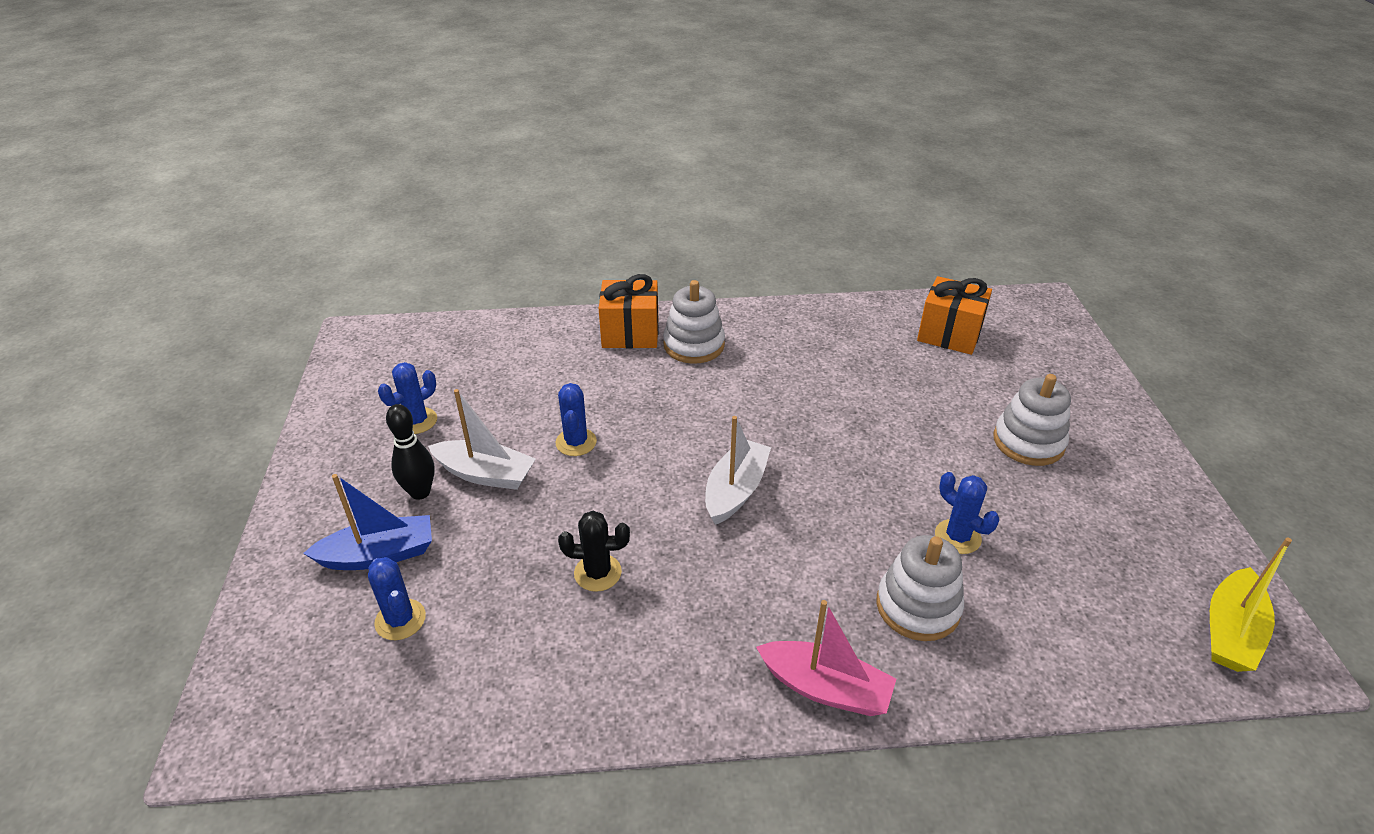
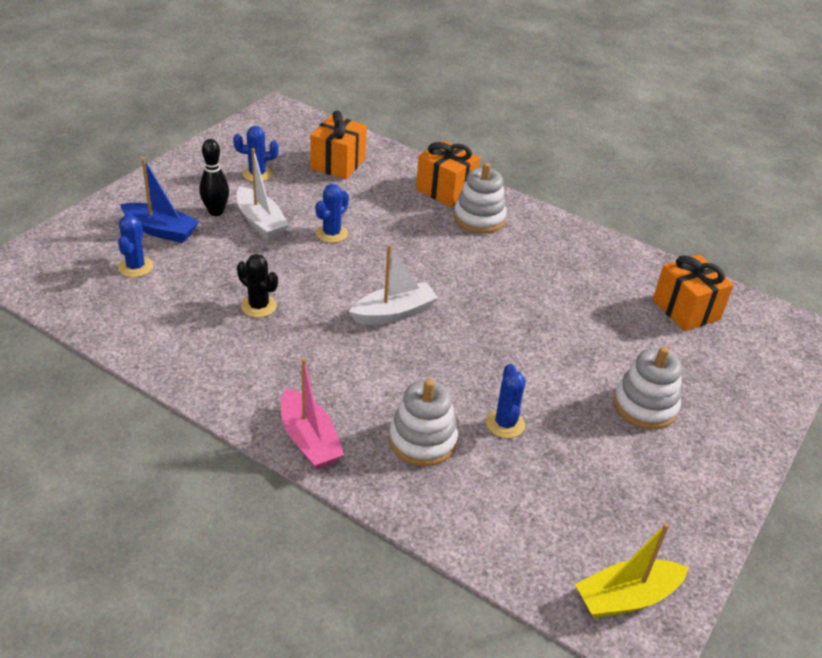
camera: 35 degrees right, 0 degrees up
(492, 362) = (338, 164): none -> orange gift

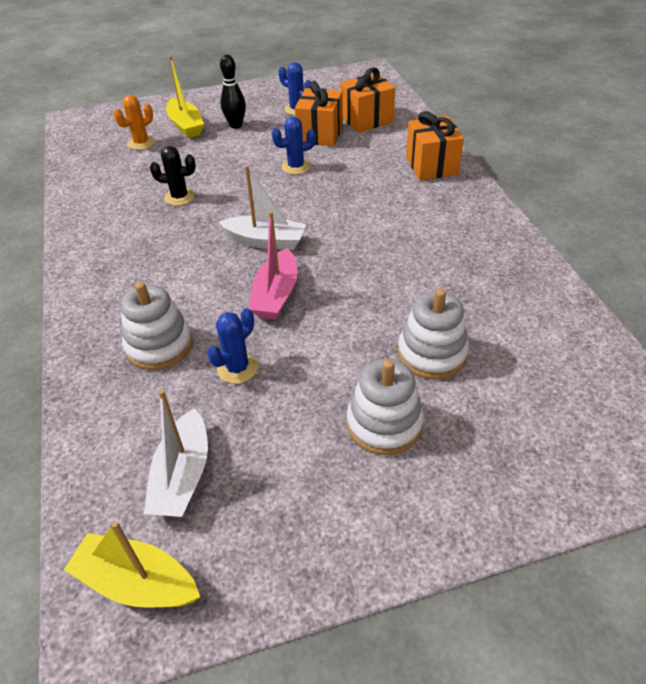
camera: 45 degrees right, 5 degrees up
(135, 267) = (141, 143): blue cactus -> orange cactus
(160, 230) = (186, 126): blue boat -> yellow boat
(258, 306) = (179, 197): black cactus -> black cactus turned 75 degrees counterclockwise
(260, 222) = (256, 142): white boat -> white boat (182, 476)
(309, 440) = (88, 302): pink boat -> pink boat (276, 295)
(479, 218) = (433, 197): white stacking toy -> white stacking toy (432, 354)
(686, 310) = (548, 358): orange gift -> orange gift (320, 134)

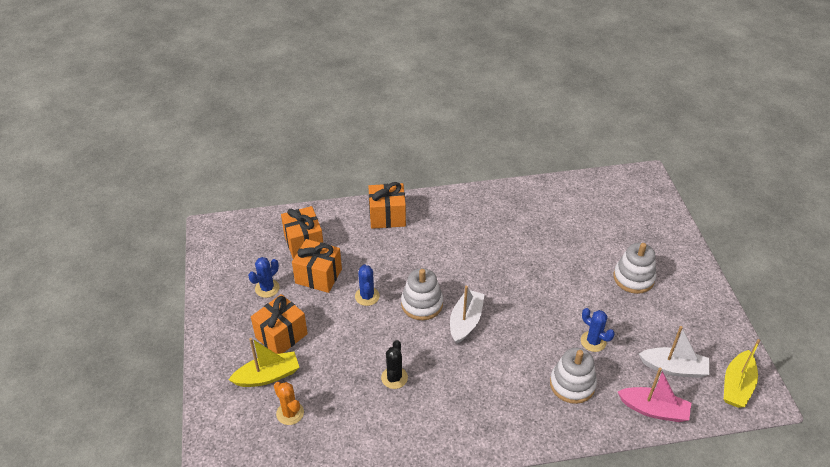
camera: 85 degrees left, 0 degrees up
(236, 125) = (281, 335): black bowling pin -> orange gift
(276, 295) = (526, 318): pink boat -> pink boat (654, 410)
(432, 354) = (582, 250): white stacking toy -> white stacking toy (422, 304)

